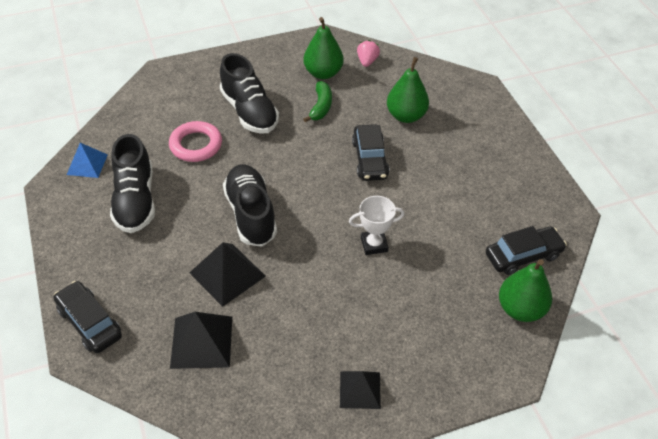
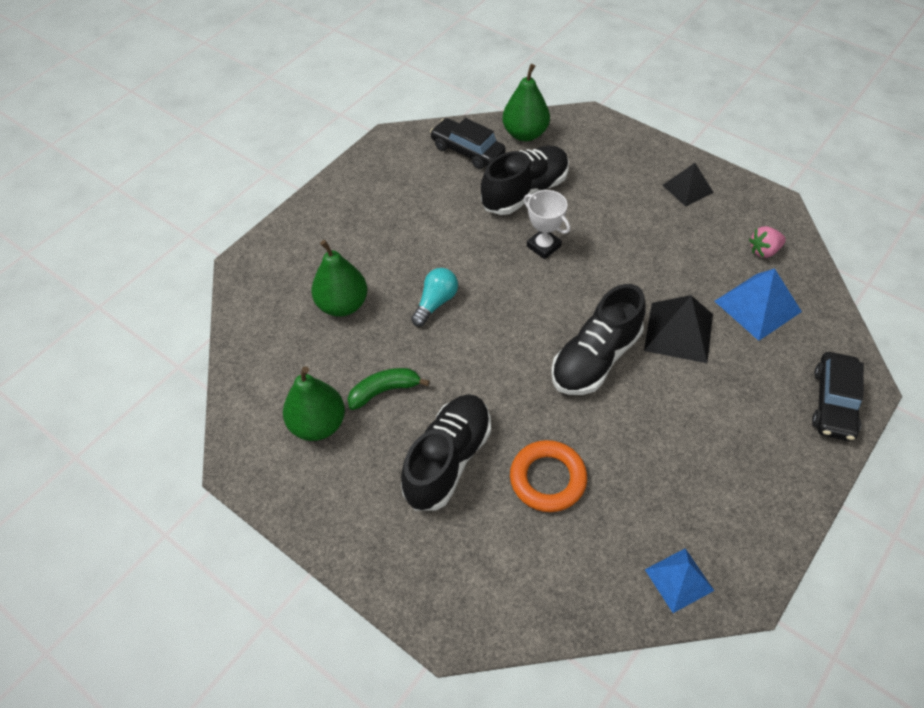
camera: 120 degrees left, 5 degrees up
(135, 200) = (677, 478): black shoe -> black shoe (525, 192)
(196, 145) = (547, 479): pink ring -> orange ring
(201, 342) = (757, 306): black pyramid -> blue pyramid
(367, 61) = (263, 390): pink strawberry -> pink strawberry (764, 251)
(370, 159) = (436, 303): black car -> turquoise light bulb

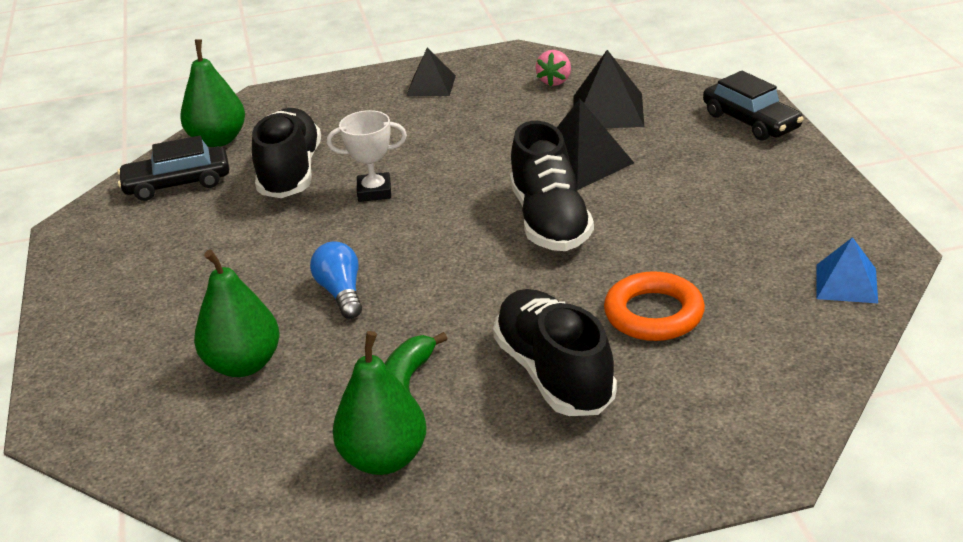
camera: 50 degrees left, 20 degrees down
(436, 303) = (341, 293): turquoise light bulb -> blue light bulb
(757, 306) = (608, 110): blue pyramid -> black pyramid

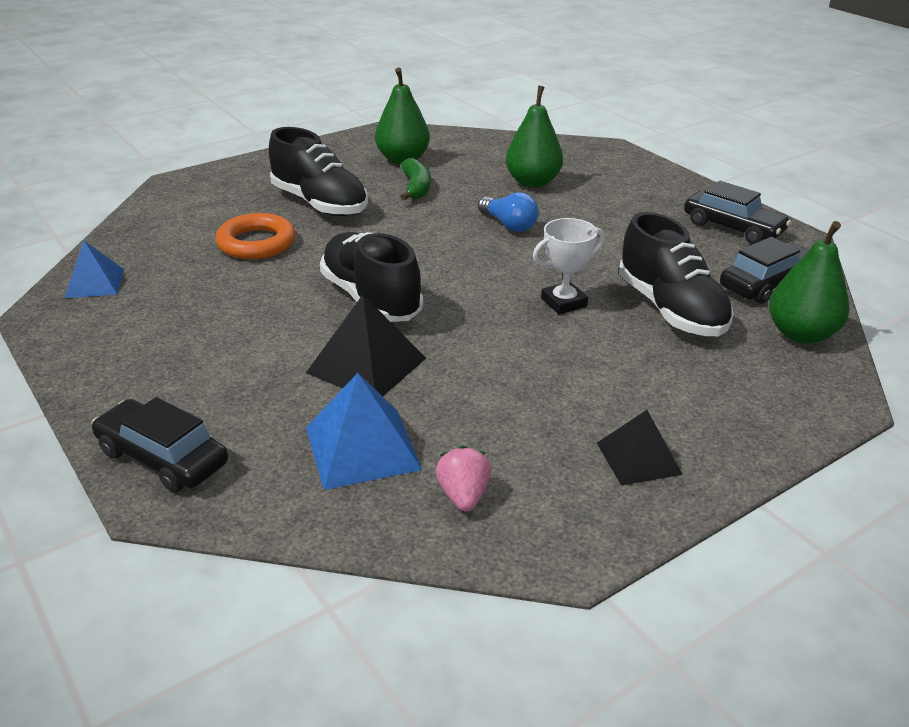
camera: 155 degrees right, 0 degrees up
(111, 249) = (733, 228): none -> black car
(608, 110) = (362, 448): black pyramid -> blue pyramid

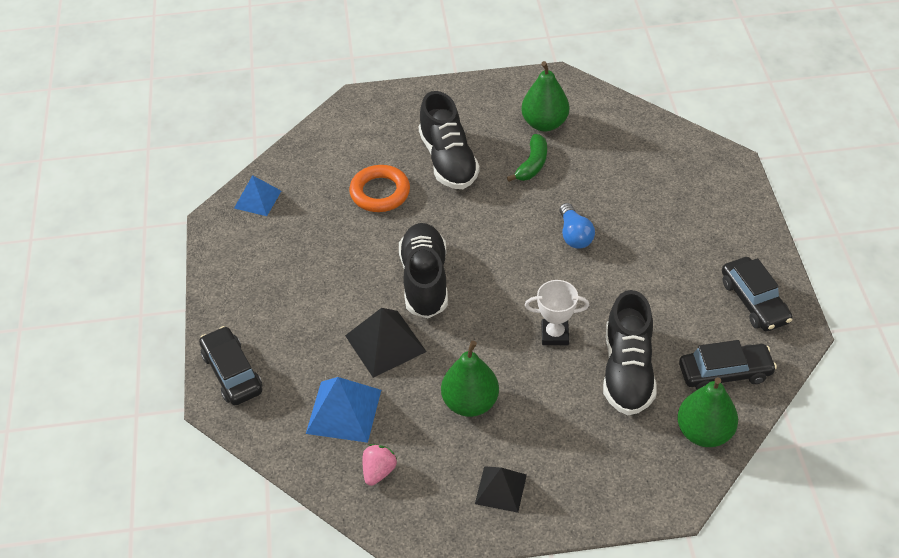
camera: 30 degrees right, 15 degrees up
(533, 182) = (630, 188): green pear -> green pear (470, 403)

